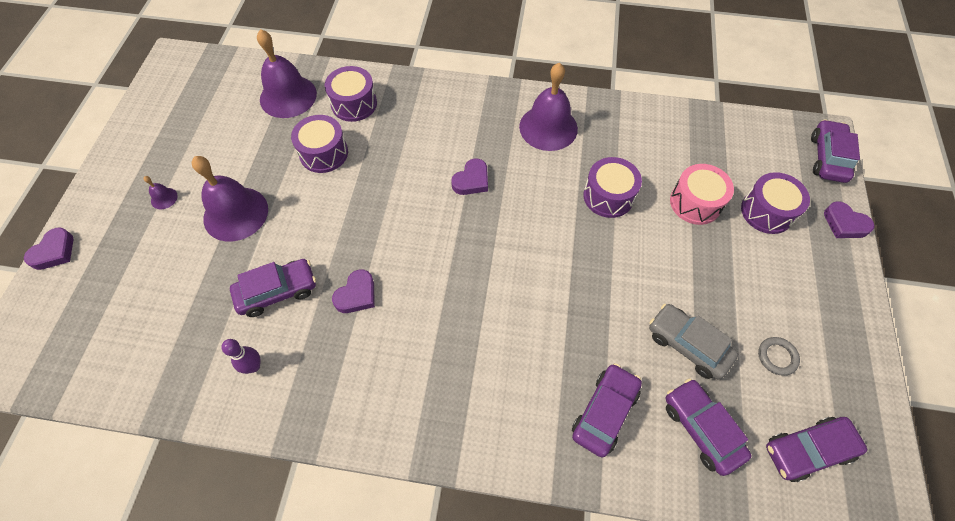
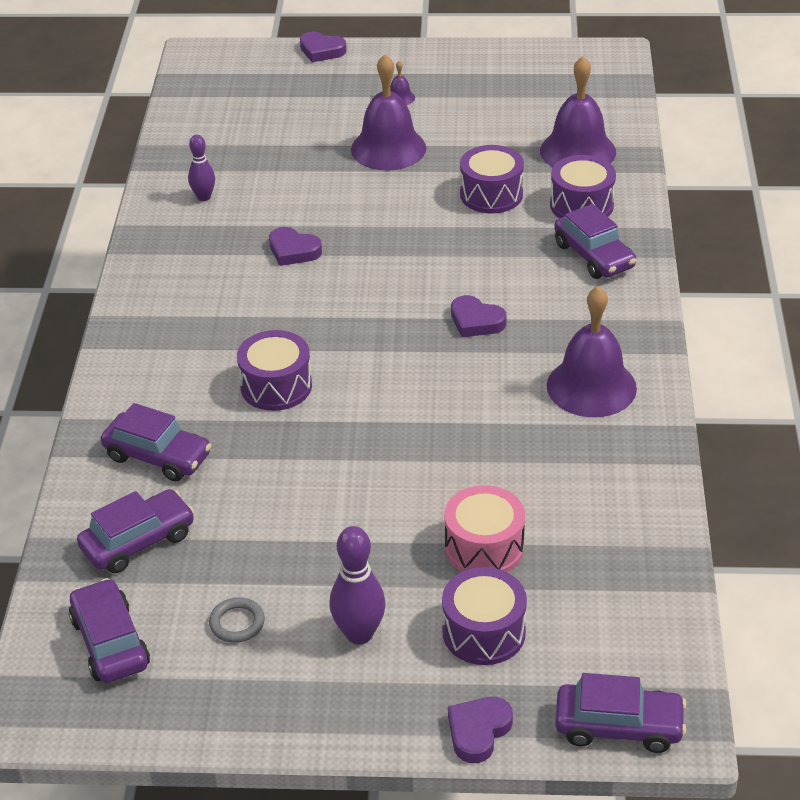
camera: 85 degrees right, 20 degrees down
(277, 291) = (291, 196): purple car -> purple car (594, 256)
(608, 196) = (477, 453): purple drum -> purple drum (276, 386)
(687, 345) = (249, 532): grey car -> none
(777, 280) = (359, 634): none -> purple bowling pin

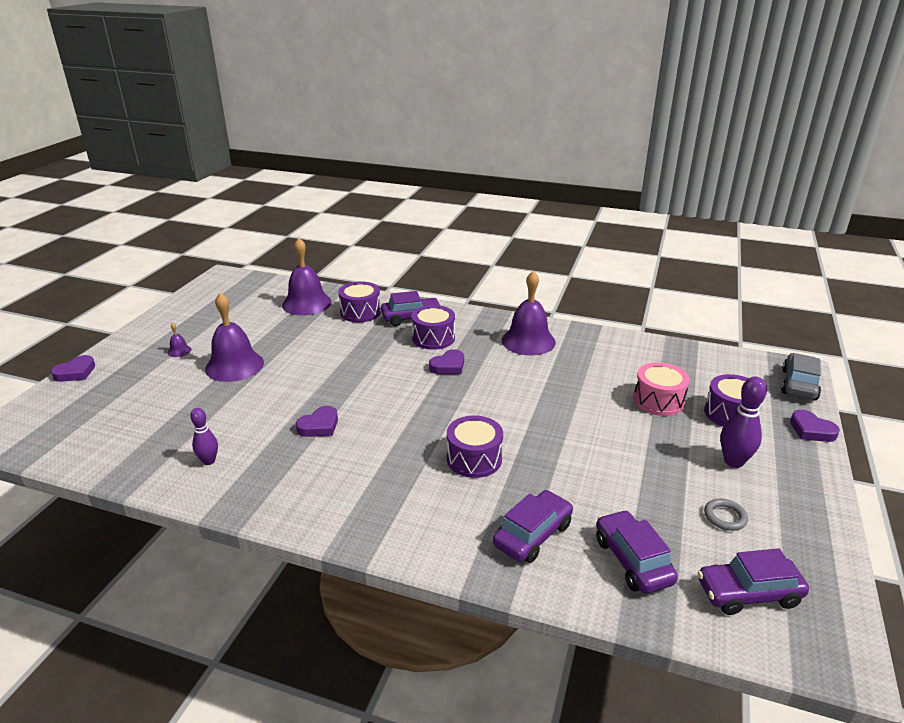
camera: 75 degrees left, 10 degrees down
(491, 194) = (324, 338): purple drum -> purple drum (433, 338)
(618, 726) = (799, 384): purple car -> grey car

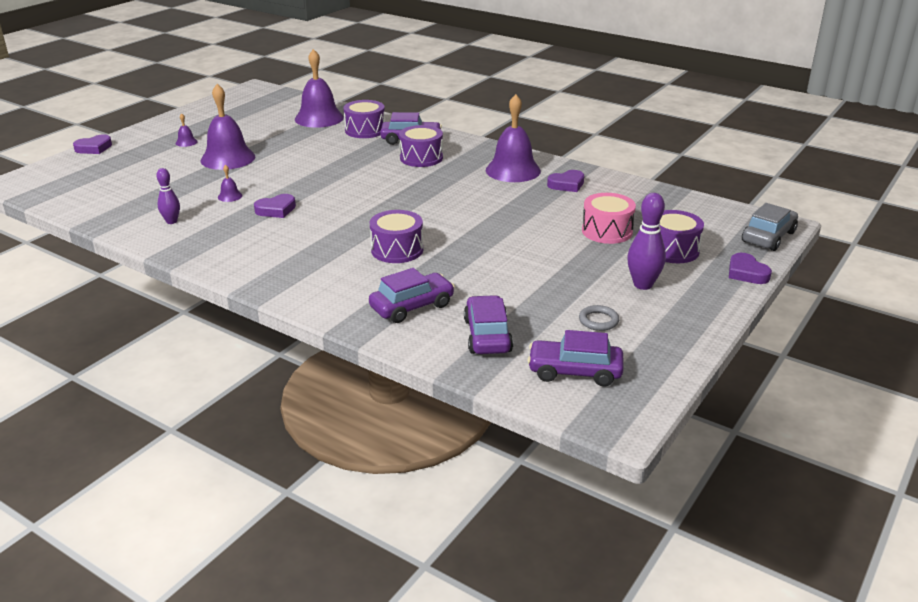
camera: 15 degrees right, 0 degrees up
(260, 415) = (230, 196): none -> purple bell
(448, 366) = (420, 181): purple heart -> purple heart (567, 184)

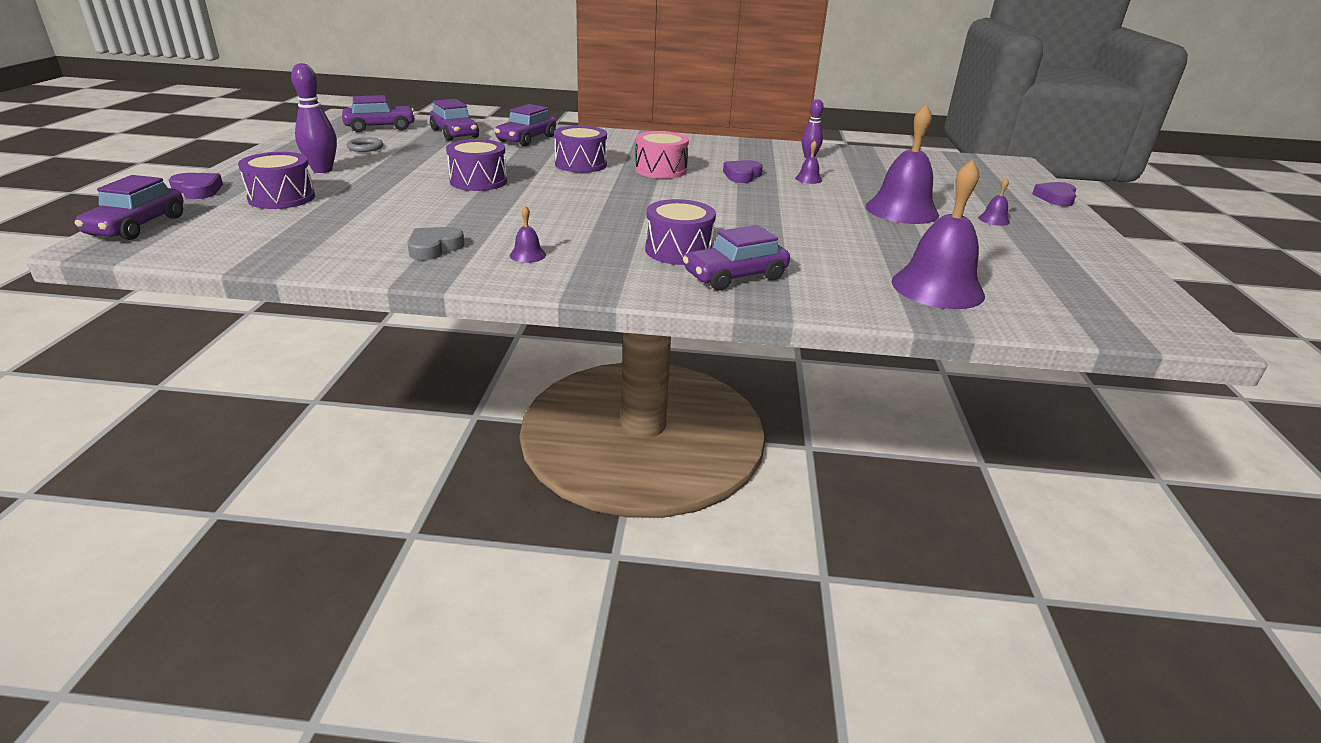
camera: 150 degrees right, 0 degrees up
(365, 130) = (828, 279): purple drum -> purple drum (478, 181)
(513, 170) = (527, 255): purple bell -> purple bell, size x0.41
(567, 184) = (434, 248): purple heart -> grey heart
(607, 231) = (364, 204): pink drum -> pink drum (660, 170)
(768, 237) = (137, 226): grey car -> purple car

